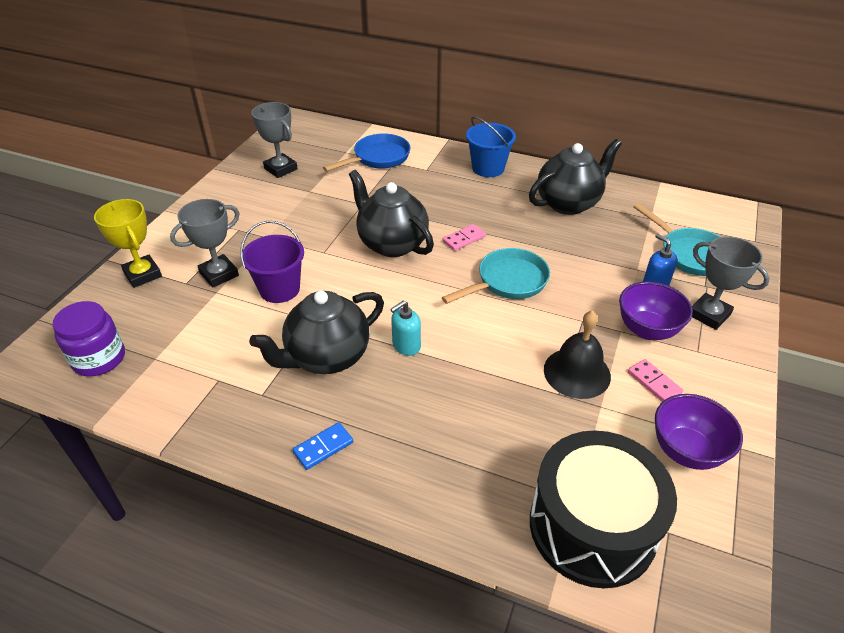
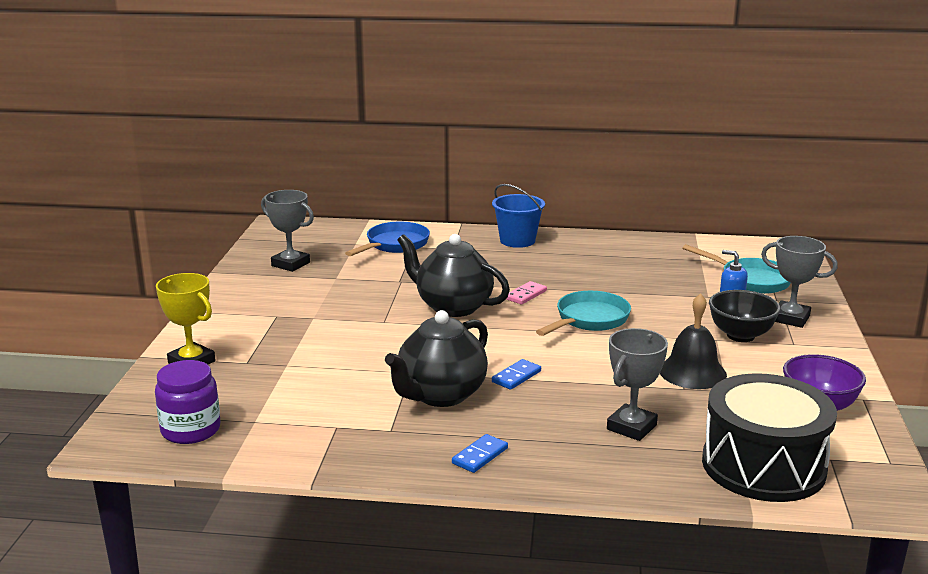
camera: 15 degrees left, 20 degrees down
(219, 274) = (280, 351): grey trophy -> grey trophy (631, 427)
(279, 289) = (355, 354): purple bucket -> none
(406, 346) = (516, 376): turquoise soap dispenser -> blue domino
(569, 203) = (615, 257): black teapot -> none
(647, 330) = (740, 335): purple bowl -> black bowl
(654, 383) = (766, 369): pink domino -> none

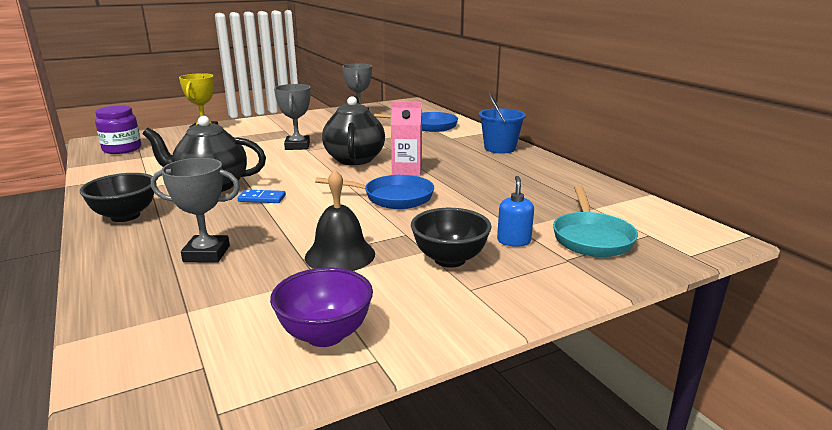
camera: 55 degrees right, 0 degrees up
(480, 456) = (125, 216): blue domino -> black bowl
(525, 295) = (407, 171): pink domino -> pink carton
(589, 320) = (393, 197): turquoise pan -> blue pan
(763, 466) = (165, 329): black drum -> none
(790, 318) = (531, 275): grey trophy -> grey trophy (297, 146)

